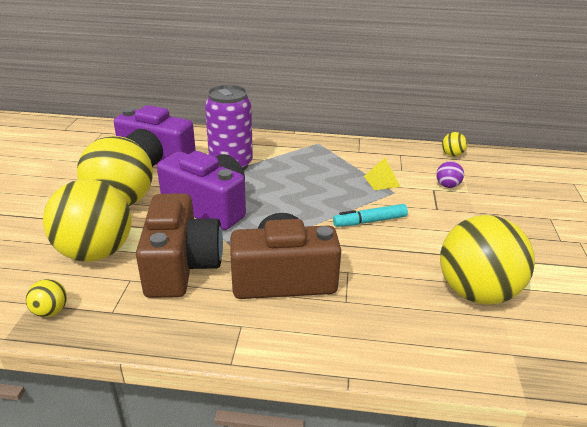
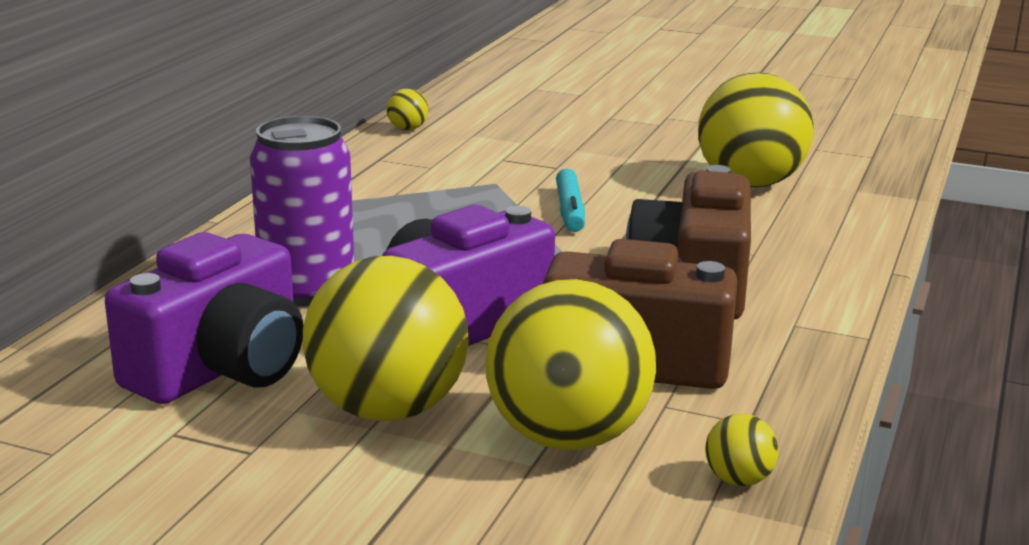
camera: 75 degrees left, 10 degrees down
(381, 181) = (457, 185): yellow pyramid -> none
(447, 186) = (498, 149): purple ball -> none

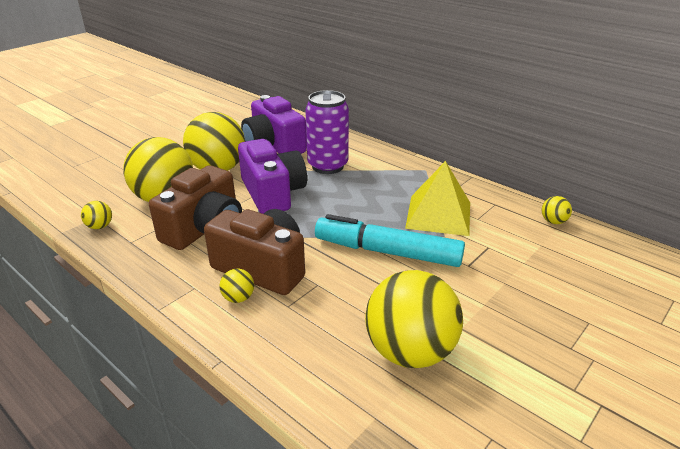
camera: 110 degrees right, 10 degrees up
(438, 189) = (438, 215): none -> yellow pyramid
(570, 210) = (388, 252): turquoise marker -> turquoise marker, size x1.88
(777, 287) = (238, 298): none -> yellow ball

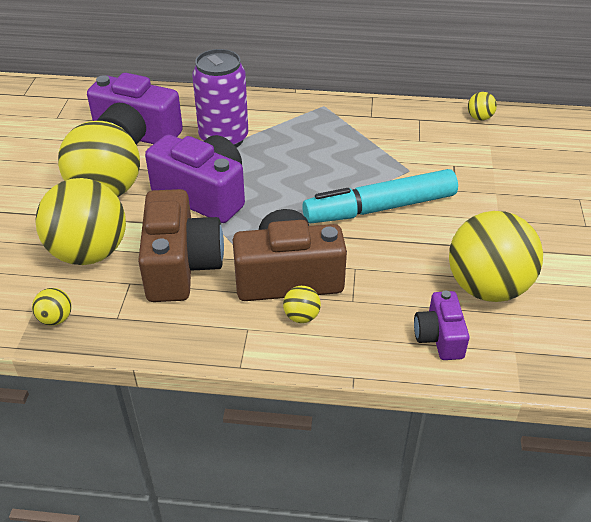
camera: 35 degrees left, 10 degrees up
(322, 368) = (439, 337): none -> purple camera
(438, 215) = (384, 150): yellow pyramid -> none

